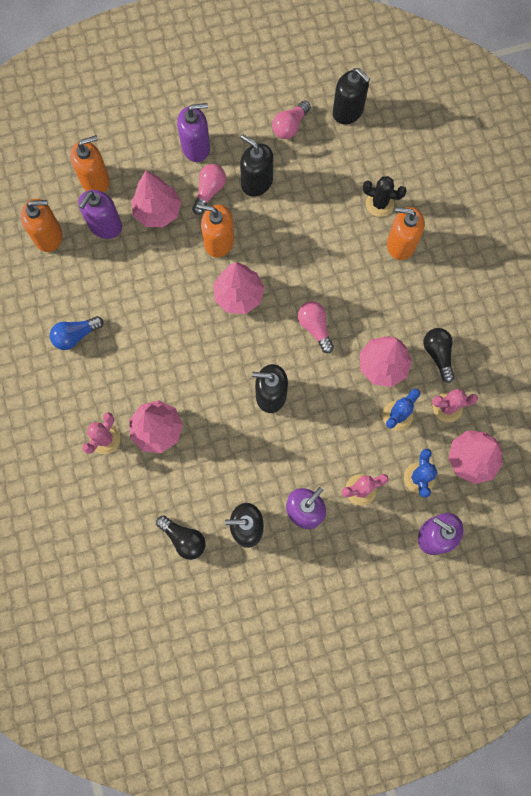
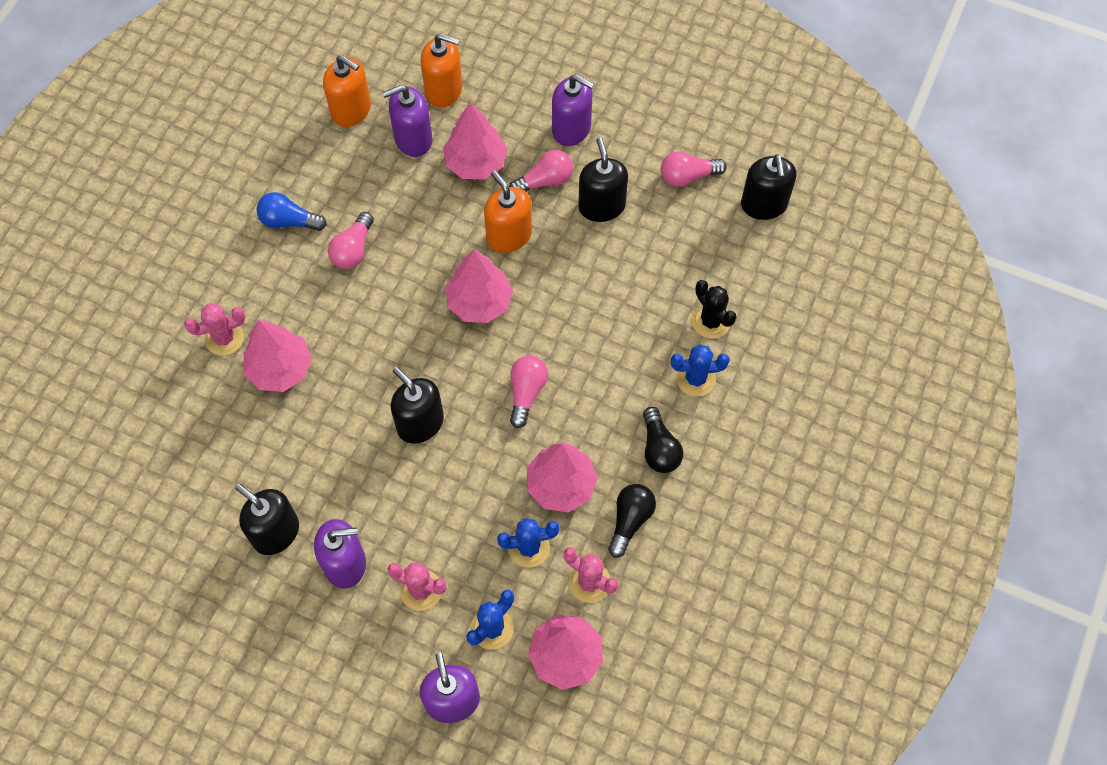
camera: 40 degrees right, 10 degrees down
(133, 322) = (353, 249): none -> pink light bulb
(184, 539) = (207, 492): black light bulb -> black light bulb (659, 448)
(401, 244) = (695, 378): orange soap dispenser -> blue cactus

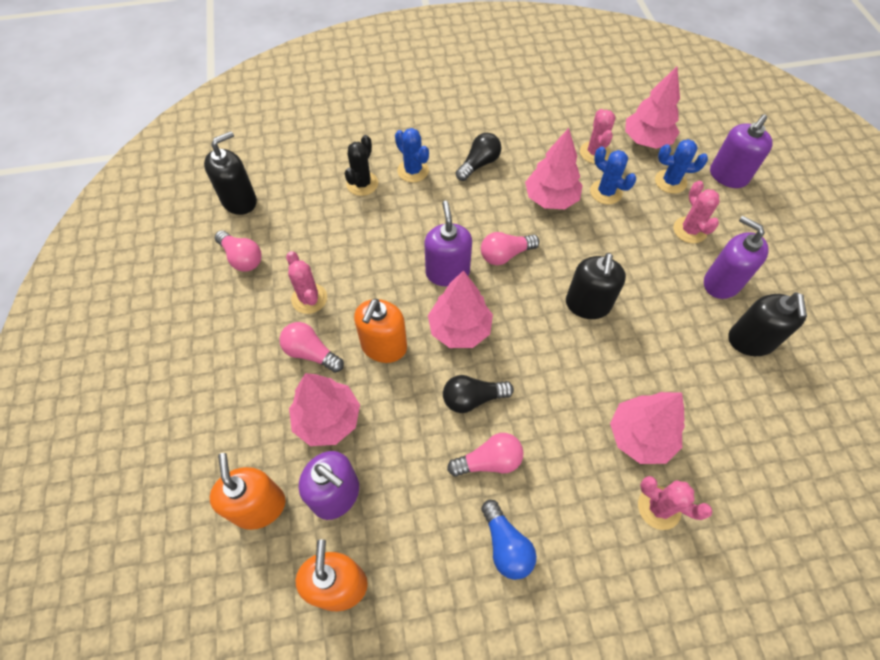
camera: 125 degrees left, 5 degrees down
(571, 129) = (242, 365): purple soap dispenser -> purple soap dispenser (447, 272)
(601, 206) = (309, 298): black soap dispenser -> pink cactus
(630, 520) = (539, 154): black light bulb -> black light bulb (472, 398)

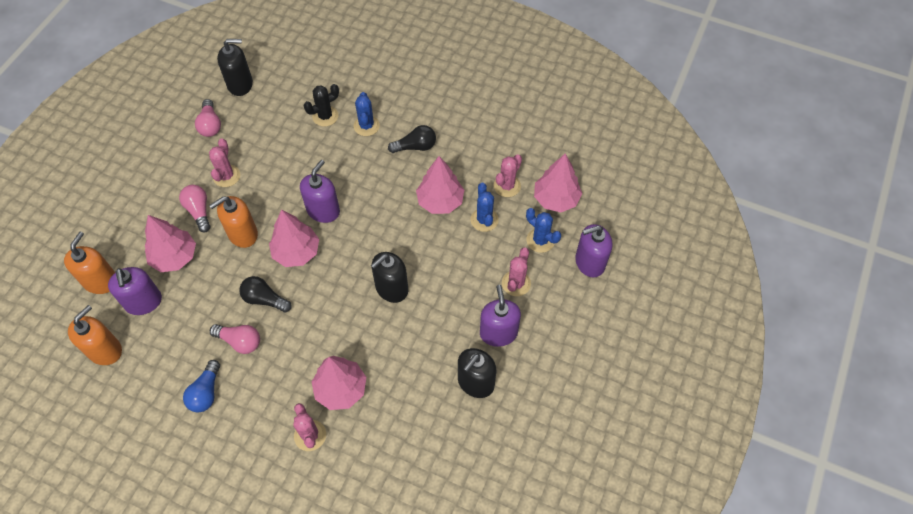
camera: 35 degrees right, 0 degrees up
(505, 255) = (371, 222): pink light bulb -> none

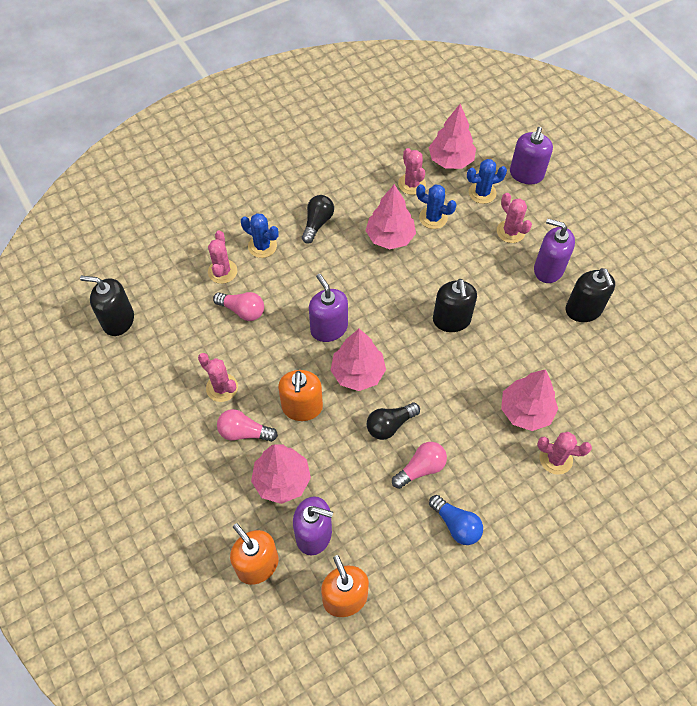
camera: 55 degrees left, 0 degrees up
(210, 125) = (146, 371): pink light bulb -> pink light bulb (242, 311)
(240, 84) = (118, 320): black soap dispenser -> black soap dispenser turned 105 degrees counterclockwise
(325, 116) = (222, 271): black cactus -> pink cactus

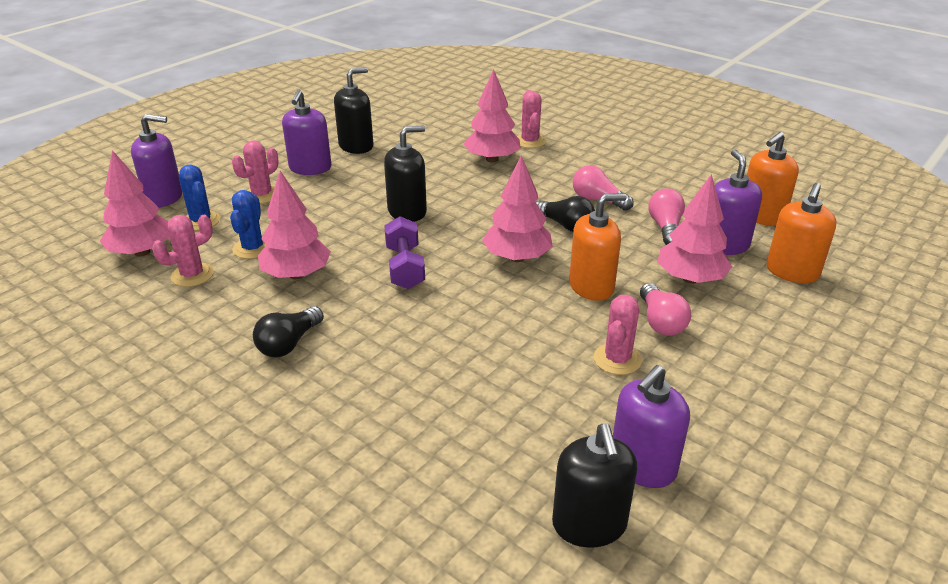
camera: 110 degrees left, 25 degrees down
(222, 271) = (422, 420): pink cactus -> none
(242, 311) = (484, 376): pink light bulb -> pink light bulb (665, 227)
(262, 246) = (353, 390): blue cactus -> none
(317, 223) = (289, 344): black light bulb -> black light bulb turned 60 degrees counterclockwise
(329, 328) = (468, 292): purple soap dispenser -> purple soap dispenser (642, 466)
(373, 299) = (405, 267): none -> purple dumbbell
(456, 525) = (635, 175): blue light bulb -> none

